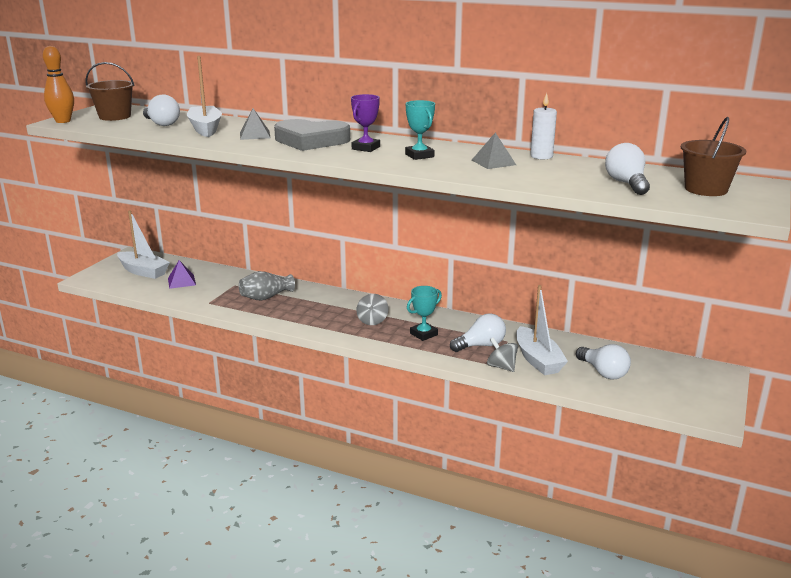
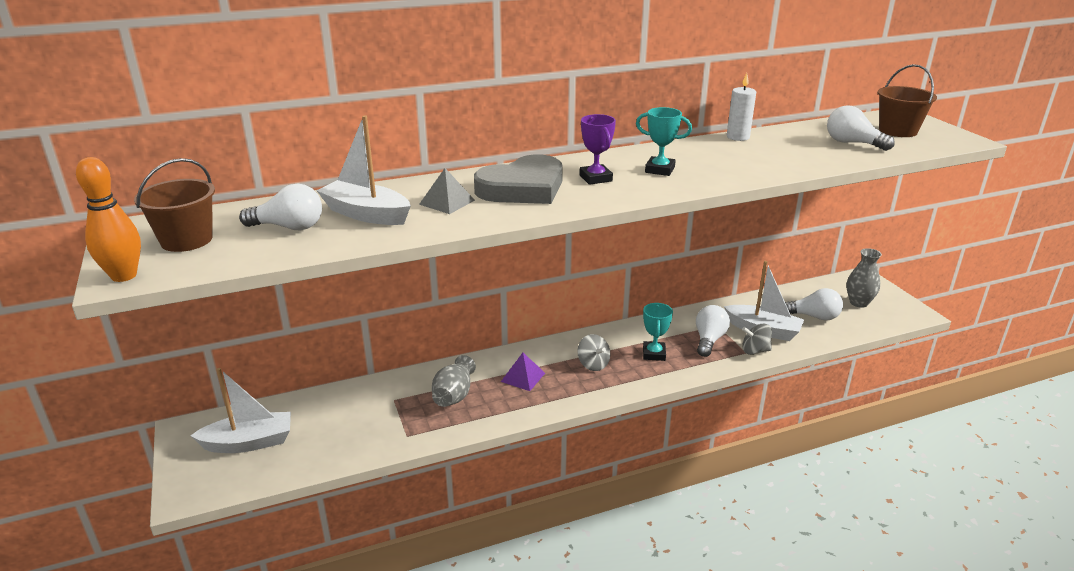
camera: 45 degrees left, 5 degrees up
(181, 281) = (324, 428): purple pyramid -> purple pyramid (523, 377)
(493, 162) = (727, 156): grey pyramid -> none
(671, 384) = (858, 303): none -> grey vase

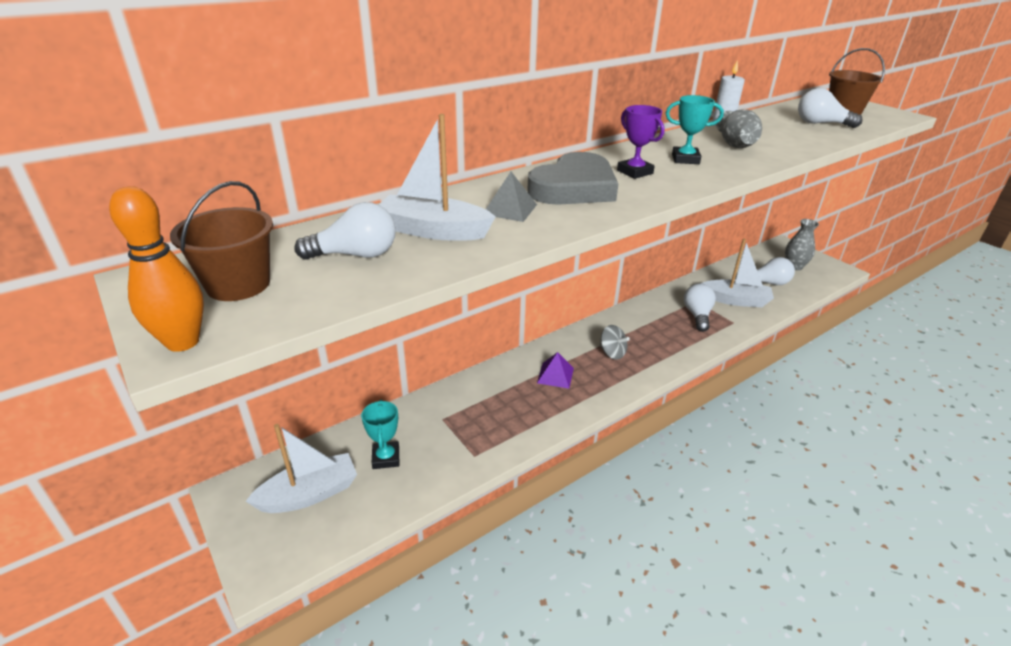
camera: 15 degrees left, 5 degrees up
(454, 395) = (499, 404): grey vase -> grey vase (735, 144)
(654, 354) = (659, 335): turquoise trophy -> turquoise trophy (386, 458)
(755, 351) = (740, 320): grey spinning top -> none

